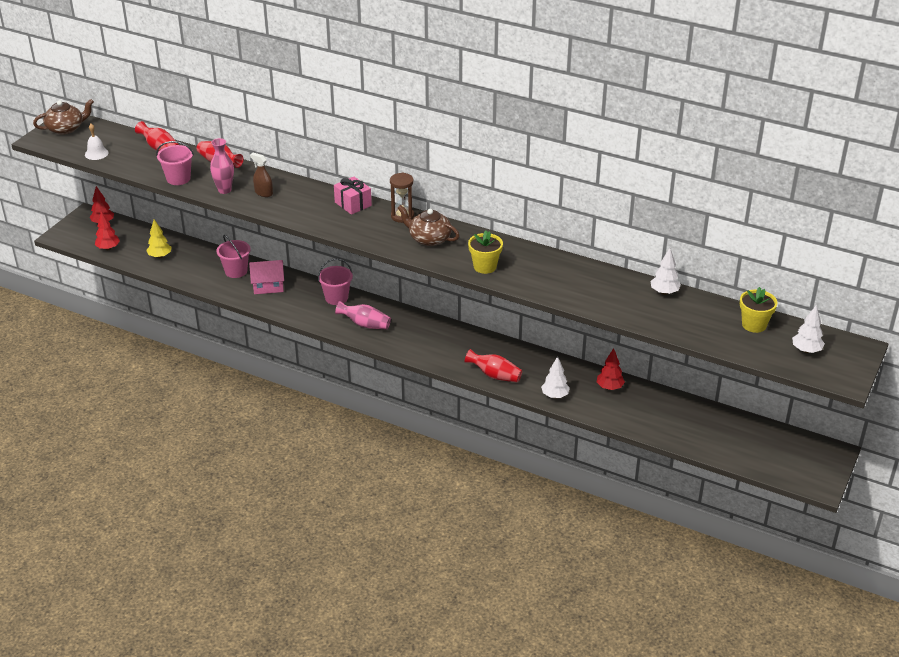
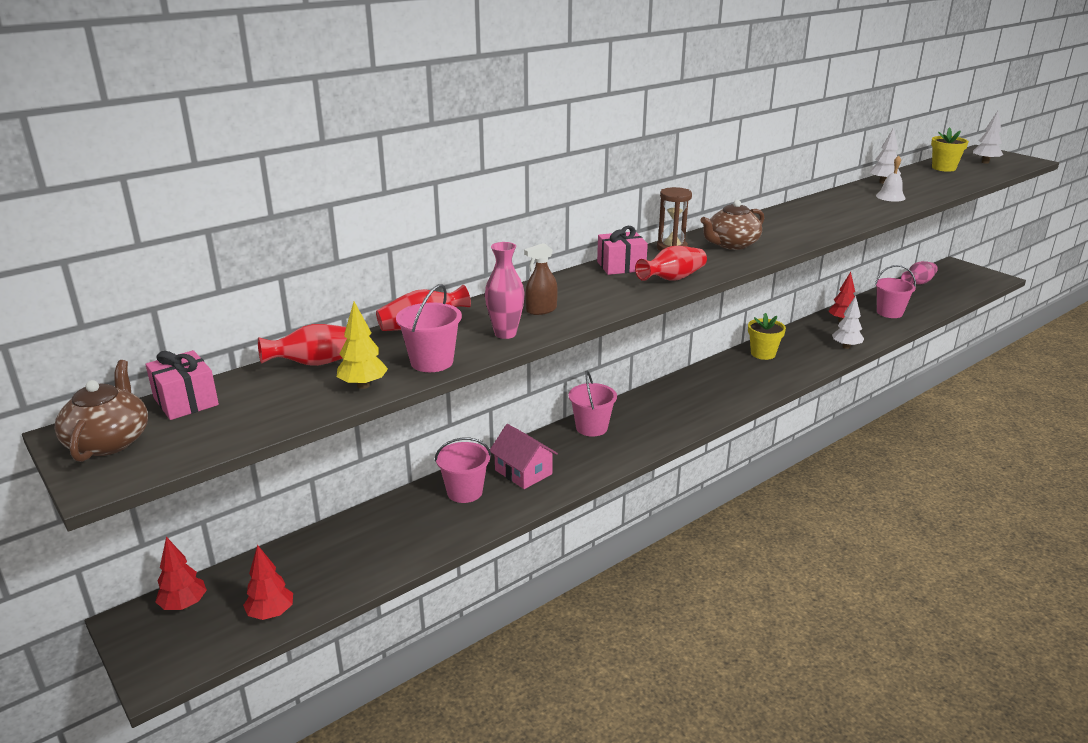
camera: 65 degrees left, 10 degrees down
(96, 153) = (252, 422): white bell -> white bell (890, 197)
(106, 131) = (186, 401): none -> pink gift
(160, 256) = (355, 558): yellow tree -> yellow tree (363, 385)
(268, 285) = (523, 472): pink house -> pink house turned 60 degrees counterclockwise
(365, 324) = (662, 420): pink vase -> pink vase (918, 283)
(485, 266) = (805, 231): yellow flower pot -> yellow flower pot (763, 354)
(494, 375) = (800, 368): red vase -> red vase (672, 279)
(653, 414) = (889, 312): none -> pink bucket

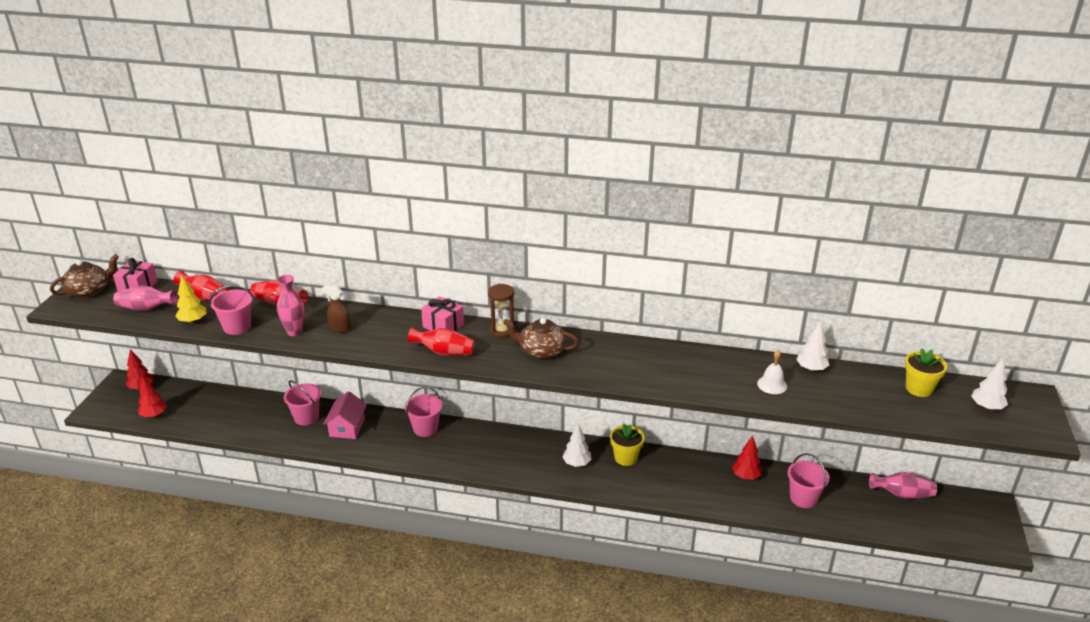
camera: 50 degrees right, 5 degrees up
(261, 409) = (146, 308): none -> pink vase
(846, 347) = (696, 496): white tree -> white tree (577, 463)

